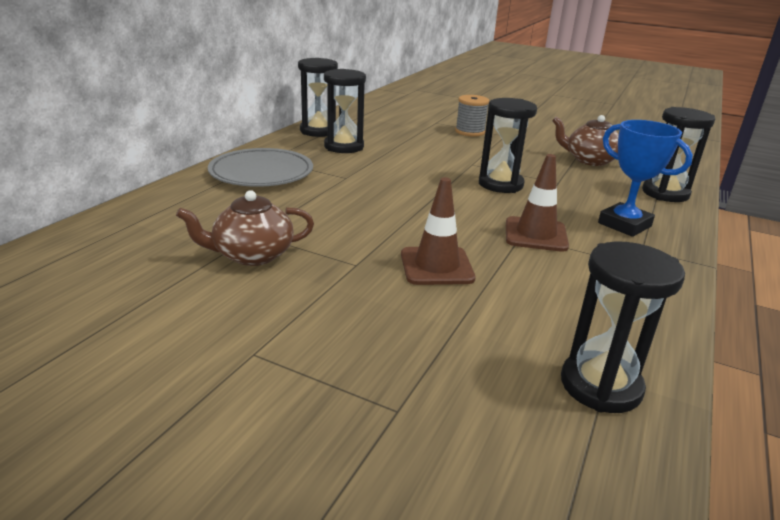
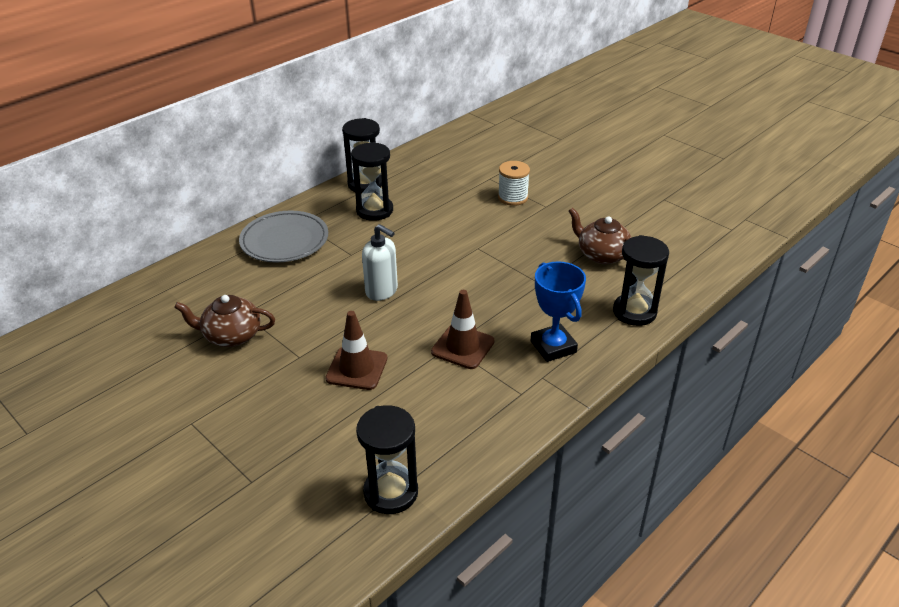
camera: 20 degrees right, 10 degrees up
(405, 201) = (382, 291): none -> white soap dispenser
(470, 132) = (513, 197): grey spool -> white spool
(500, 184) = (482, 280): black hourglass -> none

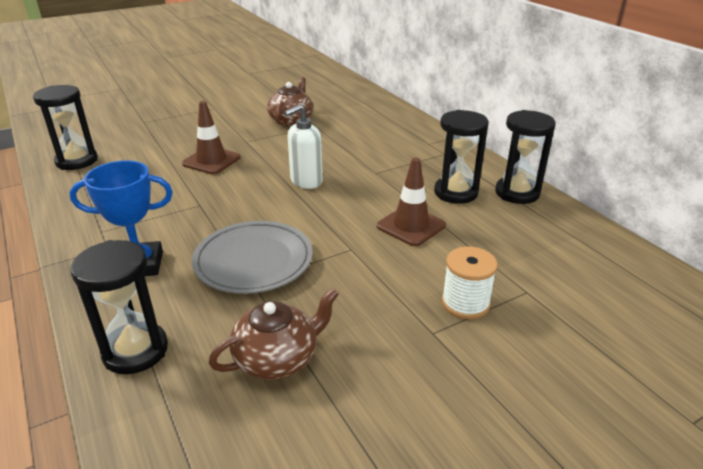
camera: 105 degrees right, 5 degrees down
(284, 241) = (413, 144): grey plate -> grey plate (253, 261)
(463, 347) = (191, 211): brown traffic cone -> brown traffic cone (411, 226)

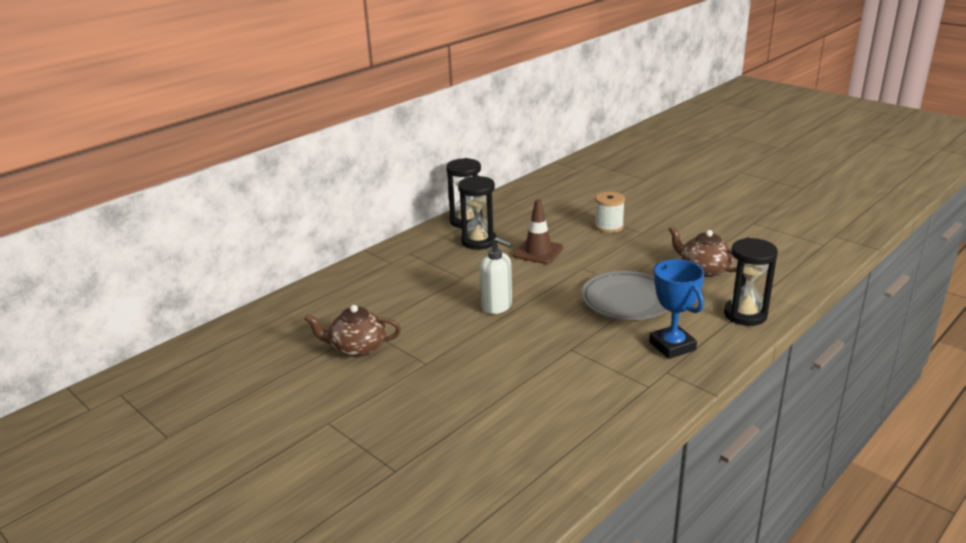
camera: 105 degrees left, 5 degrees down
(77, 161) = (535, 475): black hourglass -> none
(211, 161) = (483, 371): brown traffic cone -> none

